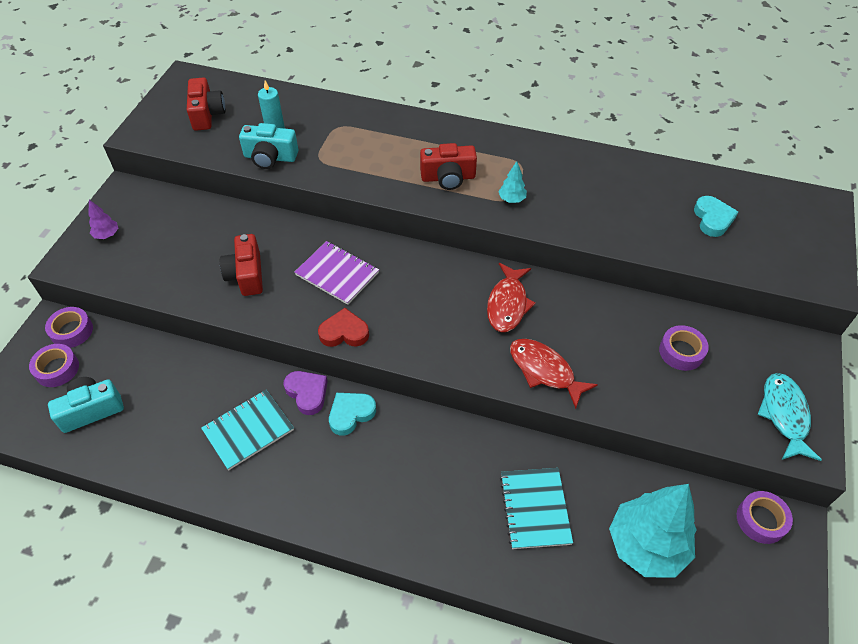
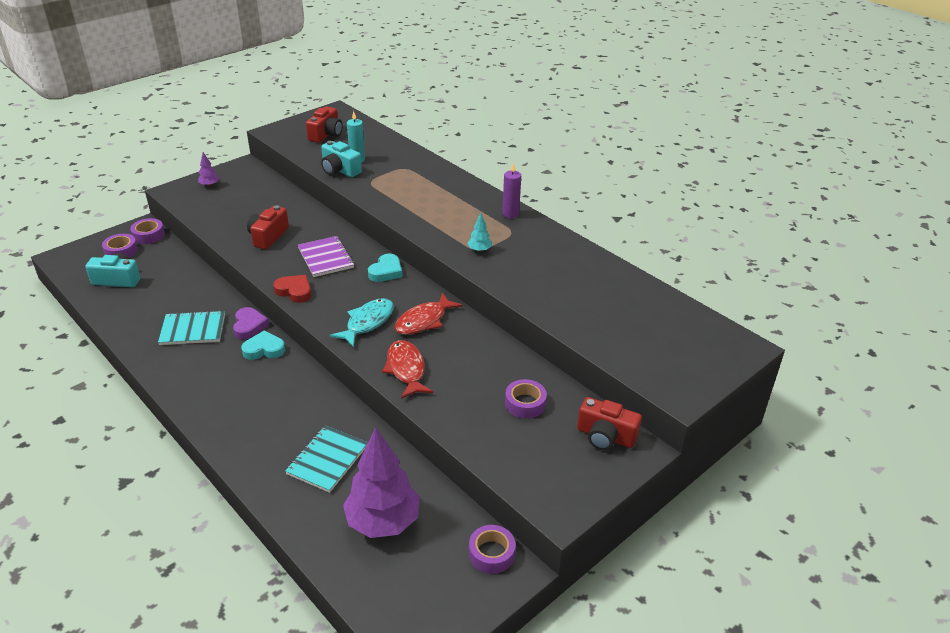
camera: 30 degrees right, 15 degrees down
(448, 178) = (447, 222): red camera -> red camera (605, 436)
(499, 141) = (510, 214): none -> purple candle
(646, 546) = (383, 522): turquoise tree -> purple tree
(712, 219) = (628, 319): turquoise heart -> turquoise heart (386, 271)
(784, 415) = (565, 479): turquoise fish -> turquoise fish (367, 322)

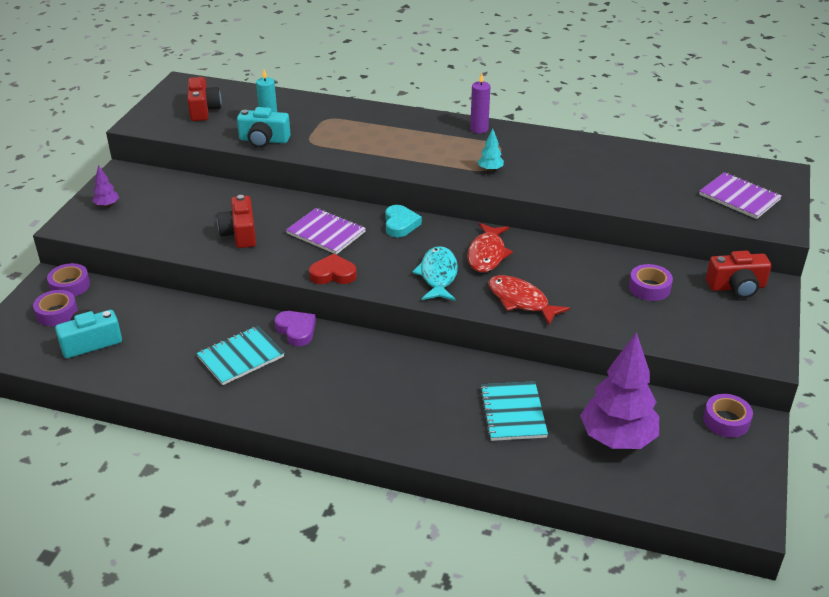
camera: 30 degrees left, 0 degrees up
(264, 349) = (338, 345): turquoise heart -> none
(673, 354) = (739, 197): none -> purple notebook

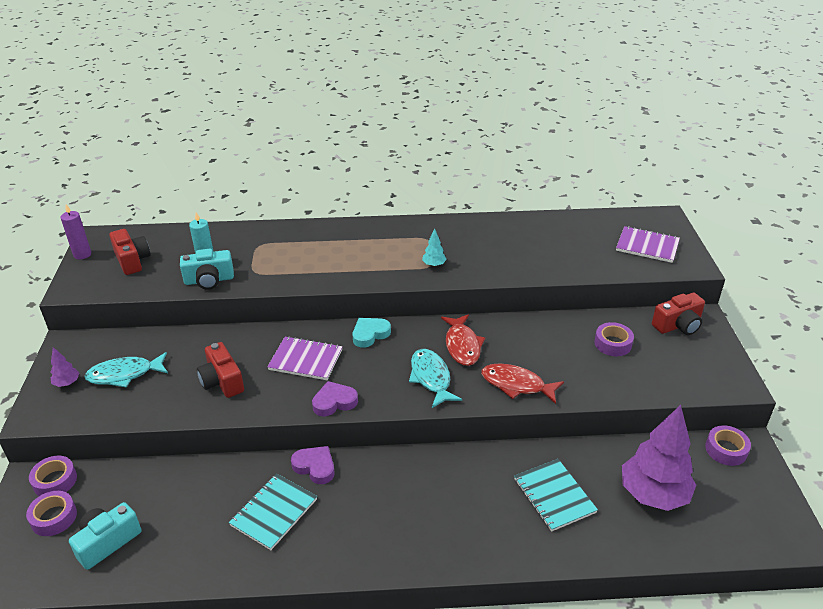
camera: 20 degrees left, 0 degrees up
(158, 209) = (124, 374): none -> turquoise fish
(333, 274) = (334, 402): red heart -> purple heart
(400, 224) = (370, 334): turquoise heart -> turquoise heart turned 105 degrees counterclockwise
(479, 129) = (402, 227): purple candle -> purple candle (82, 254)

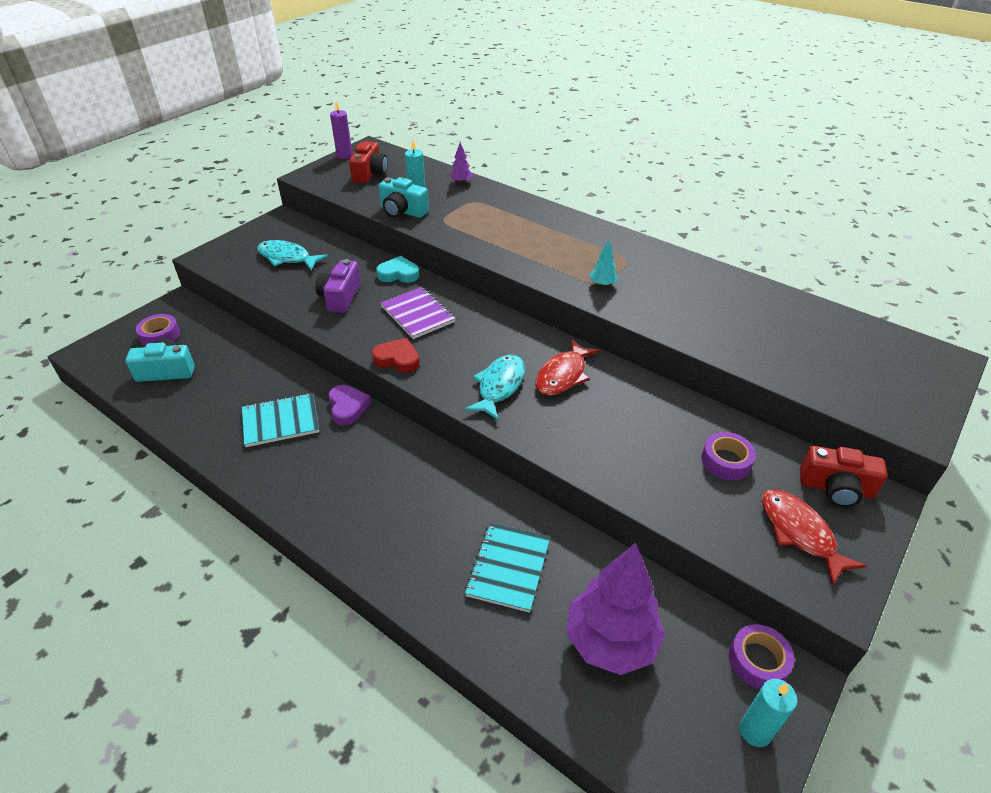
camera: 40 degrees right, 5 degrees up
(55, 481) = (188, 312): purple tape -> none
(67, 383) = (248, 245): purple tree -> purple tree (461, 182)
(222, 381) = (340, 297): red camera -> purple camera
(334, 402) = (397, 359): purple heart -> red heart
(370, 334) = (493, 322): turquoise heart -> turquoise heart (398, 274)
(516, 385) = (570, 439): red fish -> red fish (799, 533)
(647, 246) = (878, 378): purple notebook -> none
(761, 486) = (755, 731): none -> turquoise candle

